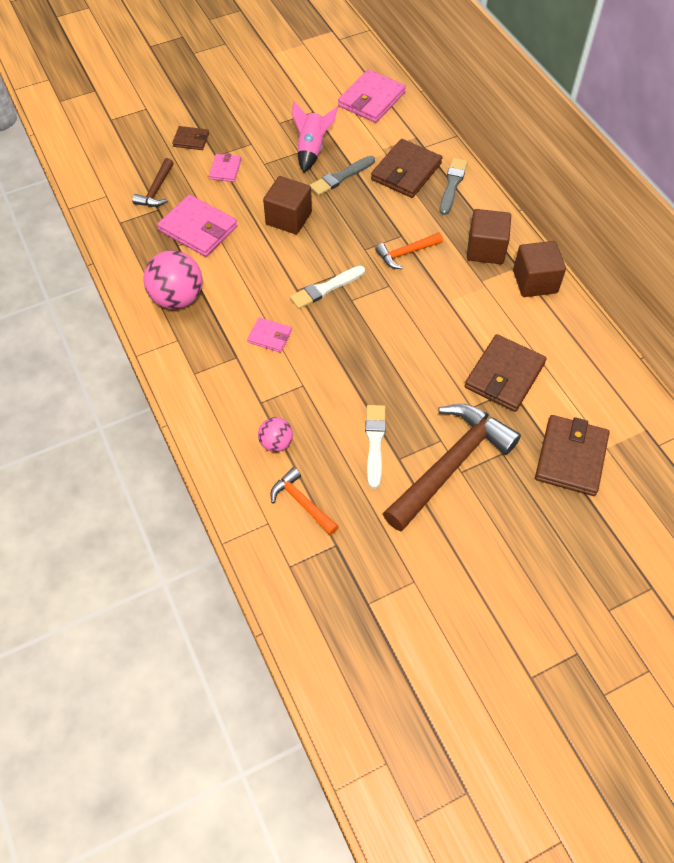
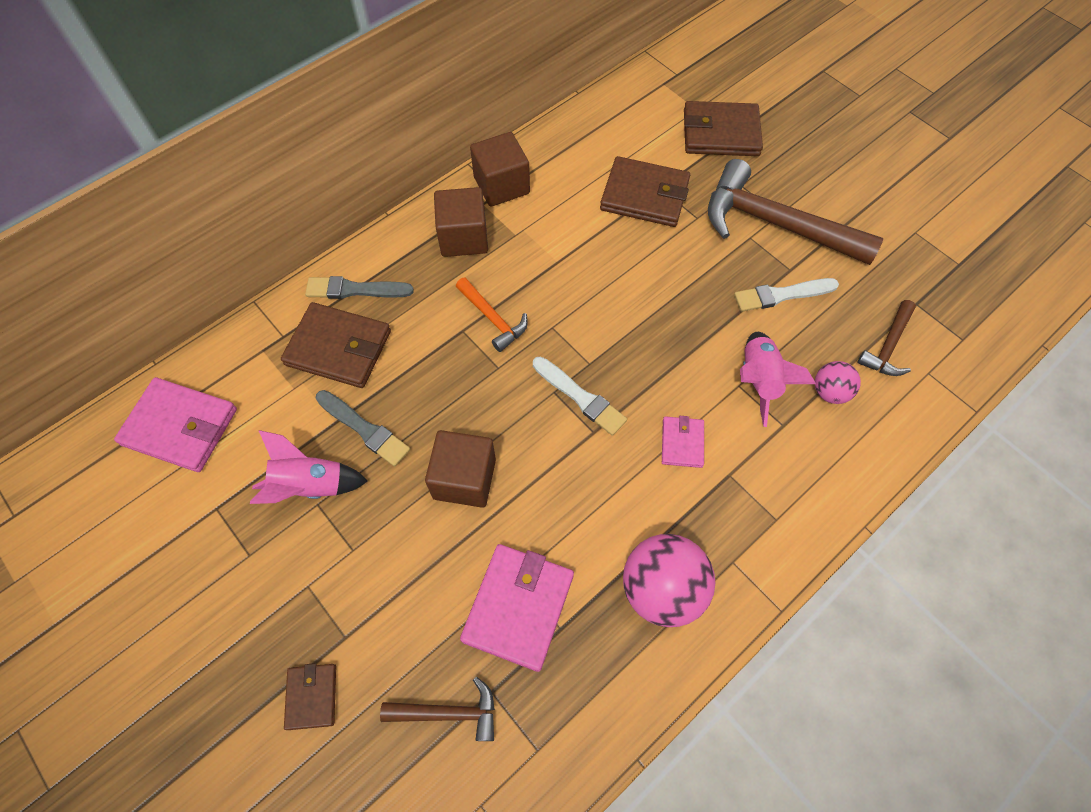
camera: 105 degrees left, 5 degrees up
(225, 169) = (377, 609): pink wallet -> none
(302, 399) = (758, 381): none -> pink rocket
(302, 502) = (888, 346): orange hammer -> brown hammer

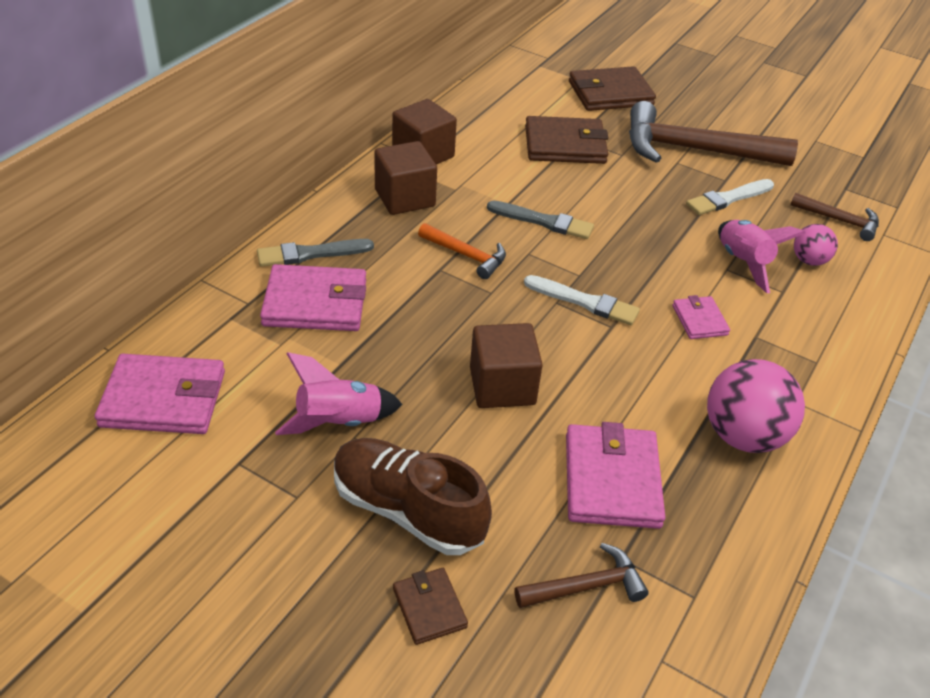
camera: 20 degrees left, 20 degrees down
(332, 593) = (408, 510): none -> brown shoe
(338, 348) = (315, 303): brown wallet -> pink wallet
(364, 429) = (376, 364): grey brush -> grey brush (543, 221)
(888, 346) = (839, 221): brown hammer -> brown hammer turned 75 degrees counterclockwise

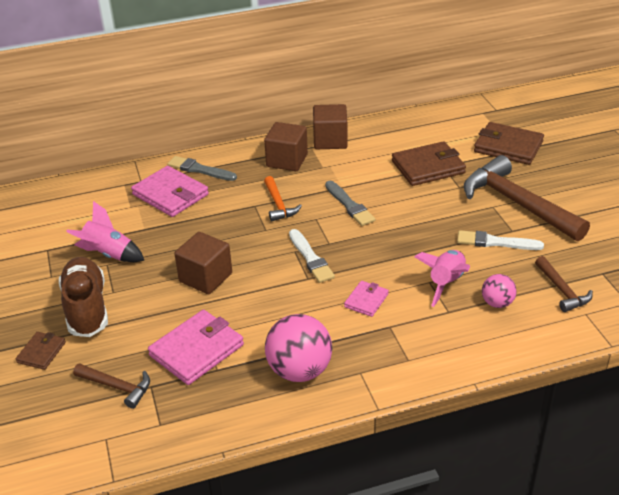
camera: 45 degrees right, 5 degrees down
(163, 399) = (53, 207): pink wallet -> none
(565, 145) = (428, 167): brown wallet -> brown wallet turned 60 degrees counterclockwise

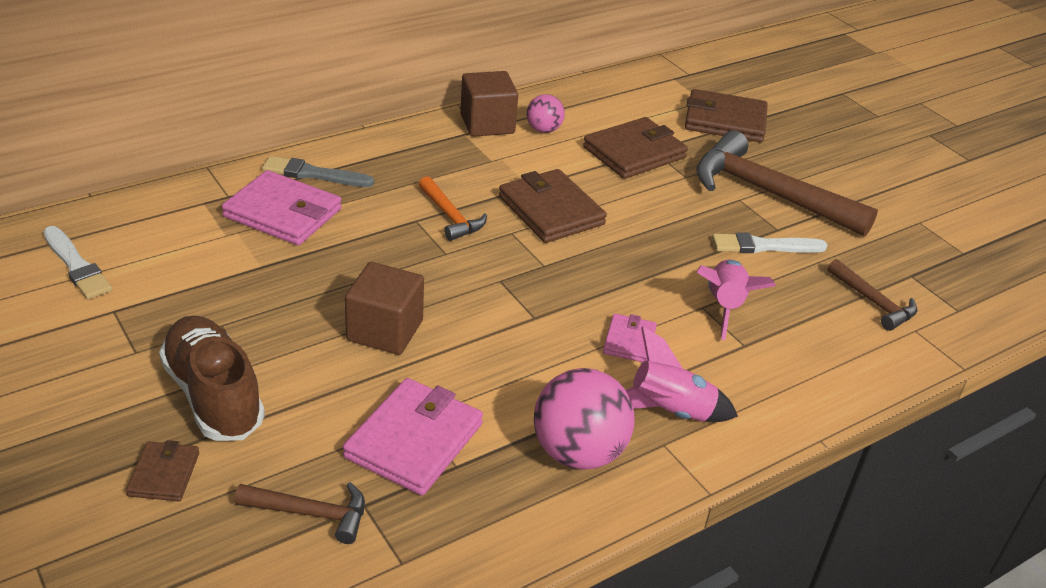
camera: 20 degrees left, 0 degrees up
(108, 254) = (219, 309): pink rocket -> pink rocket (669, 412)
(287, 160) = (437, 154): brown cube -> none
(311, 258) = (527, 289): white brush -> white brush (77, 266)
(349, 205) = (551, 211): grey brush -> brown wallet
(497, 303) = (801, 327): pink ball -> pink ball (543, 130)

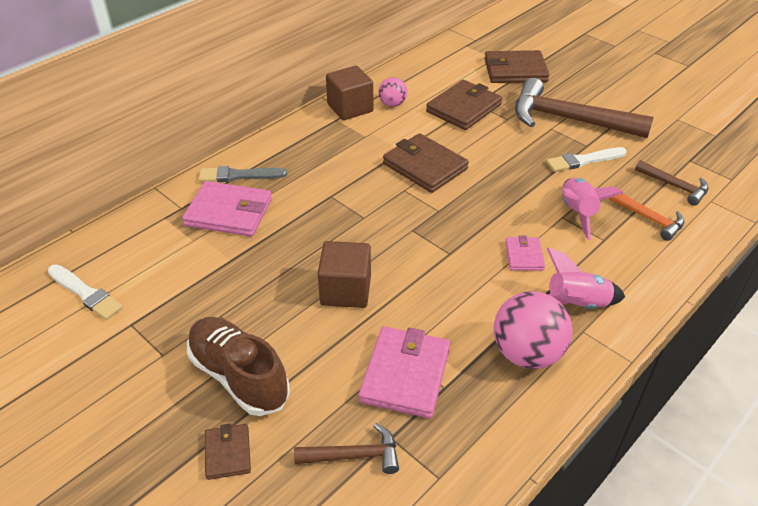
camera: 10 degrees left, 5 degrees up
(450, 216) = (355, 187): orange hammer -> orange hammer (649, 219)

